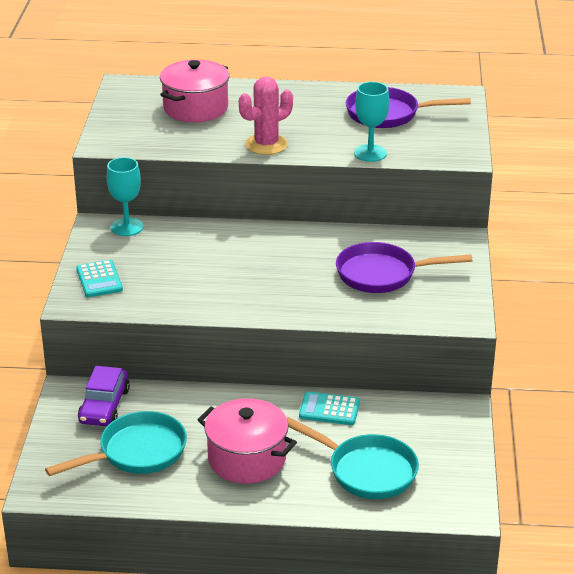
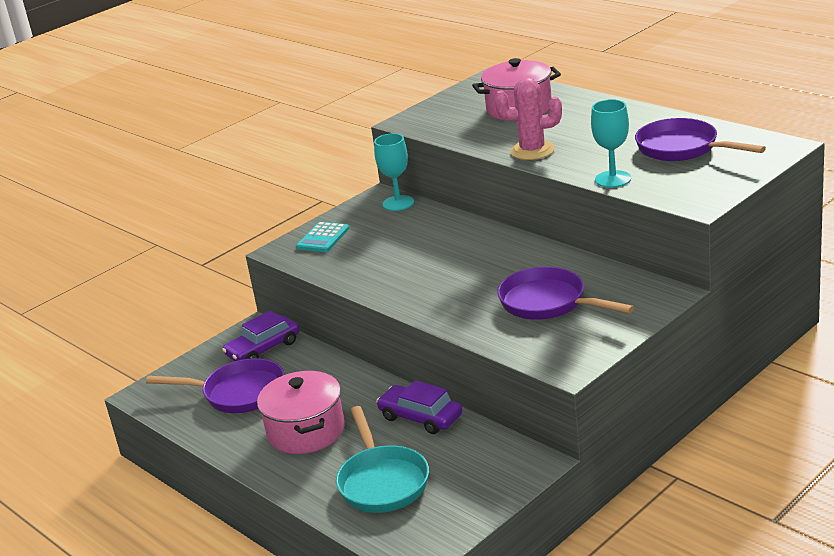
camera: 45 degrees right, 5 degrees down
(137, 452) = (238, 393): turquoise pan -> purple pan
(329, 409) = (420, 417): turquoise calculator -> purple car

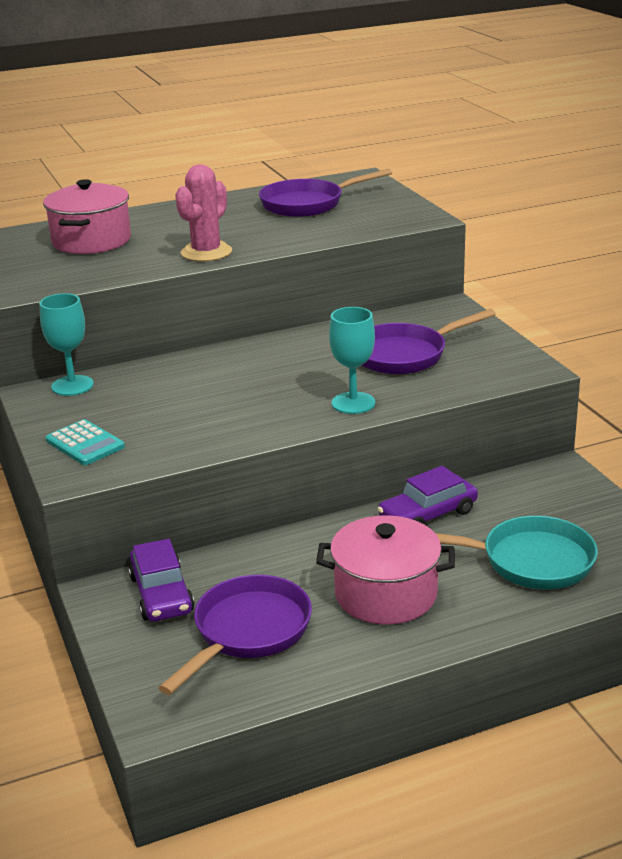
camera: 70 degrees left, 0 degrees up
(613, 179) = (326, 235): turquoise goblet -> turquoise goblet (353, 403)

